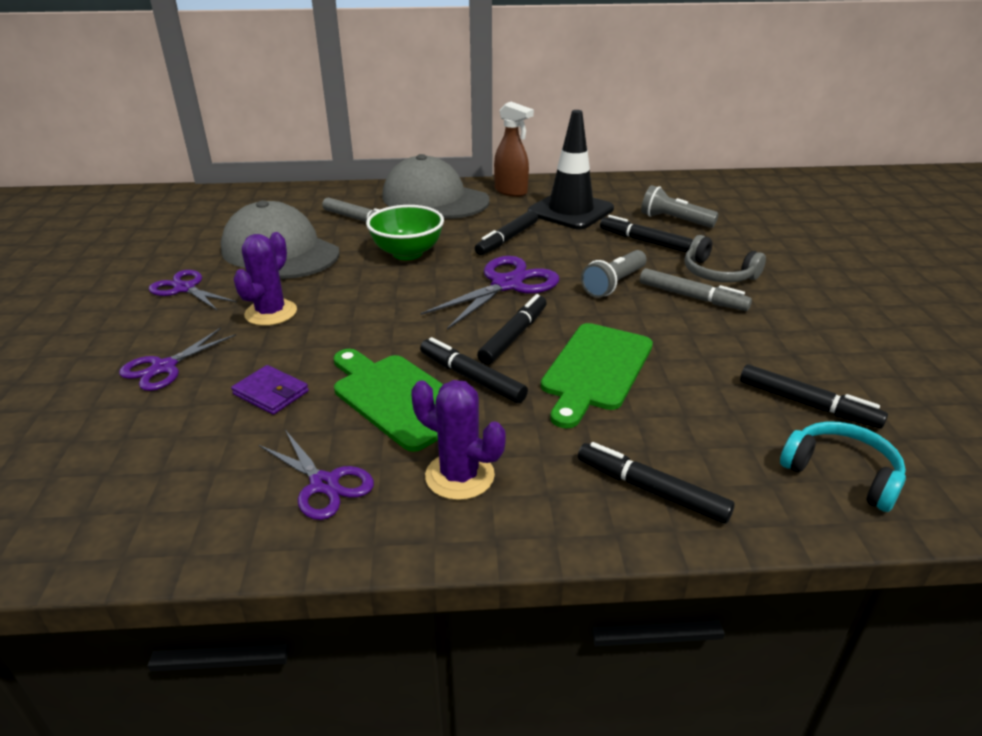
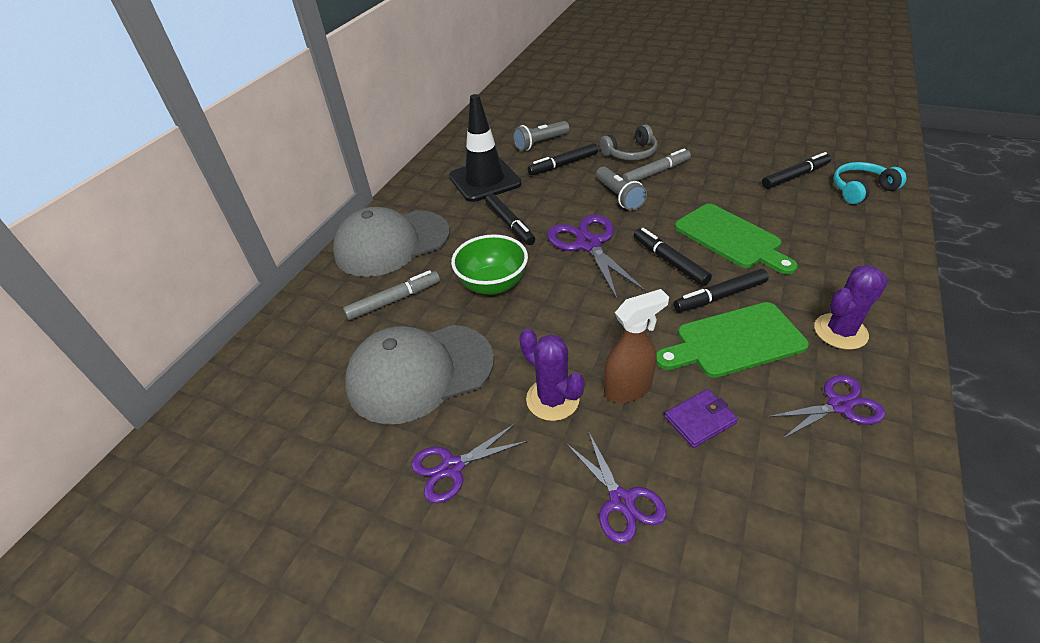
camera: 60 degrees left, 10 degrees up
(511, 191) = (419, 198): brown spray bottle -> brown spray bottle (628, 389)
(651, 490) = (867, 256): black marker -> none

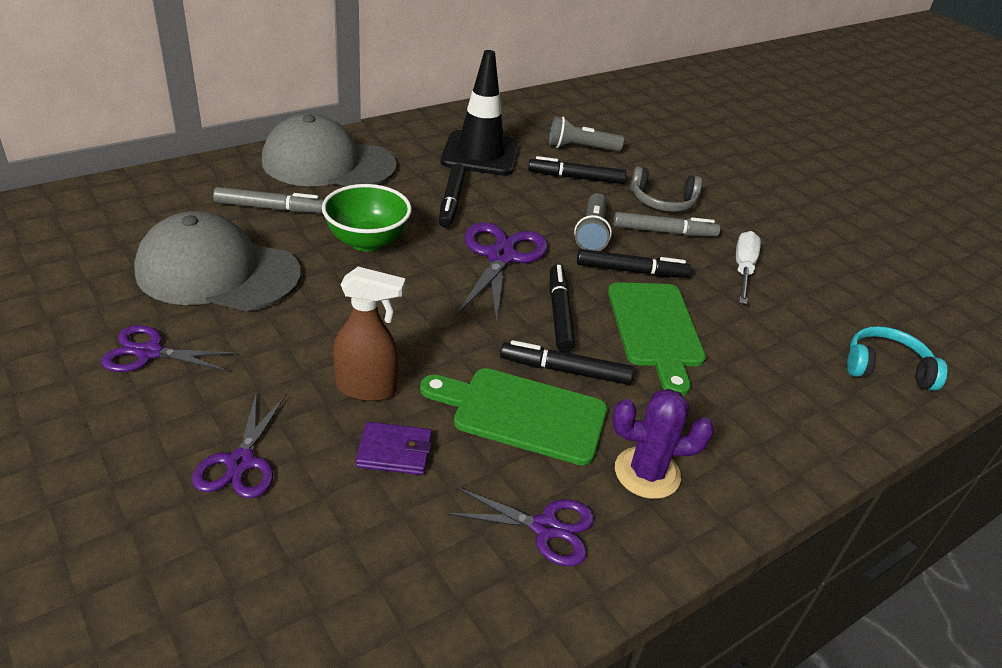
camera: 25 degrees right, 5 degrees down
(552, 399) = (292, 356): purple cactus -> none
(725, 172) = (743, 269): none -> white screwdriver
(795, 176) = (822, 314): black marker -> black marker (631, 271)

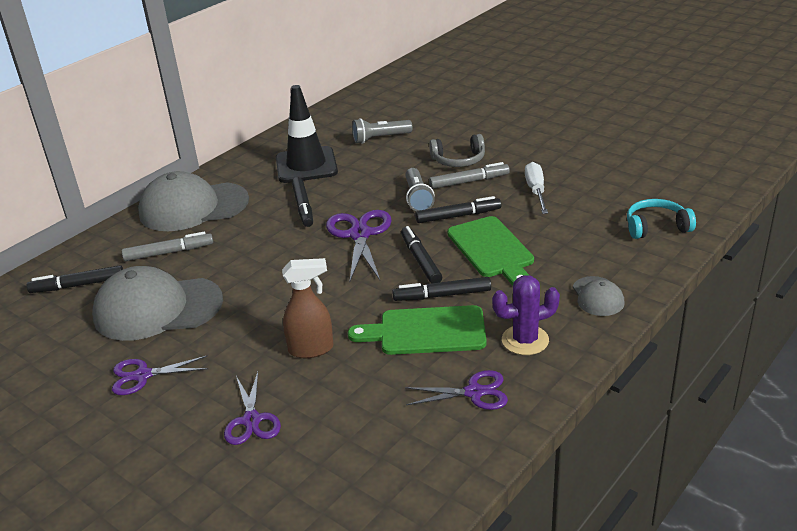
camera: 10 degrees left, 5 degrees down
(367, 241) = (256, 254): green bowl -> none
(394, 451) = (352, 381): purple wallet -> none
(576, 178) = (387, 162): black marker -> black marker (78, 285)
(771, 442) = (597, 296): none -> grey cap

